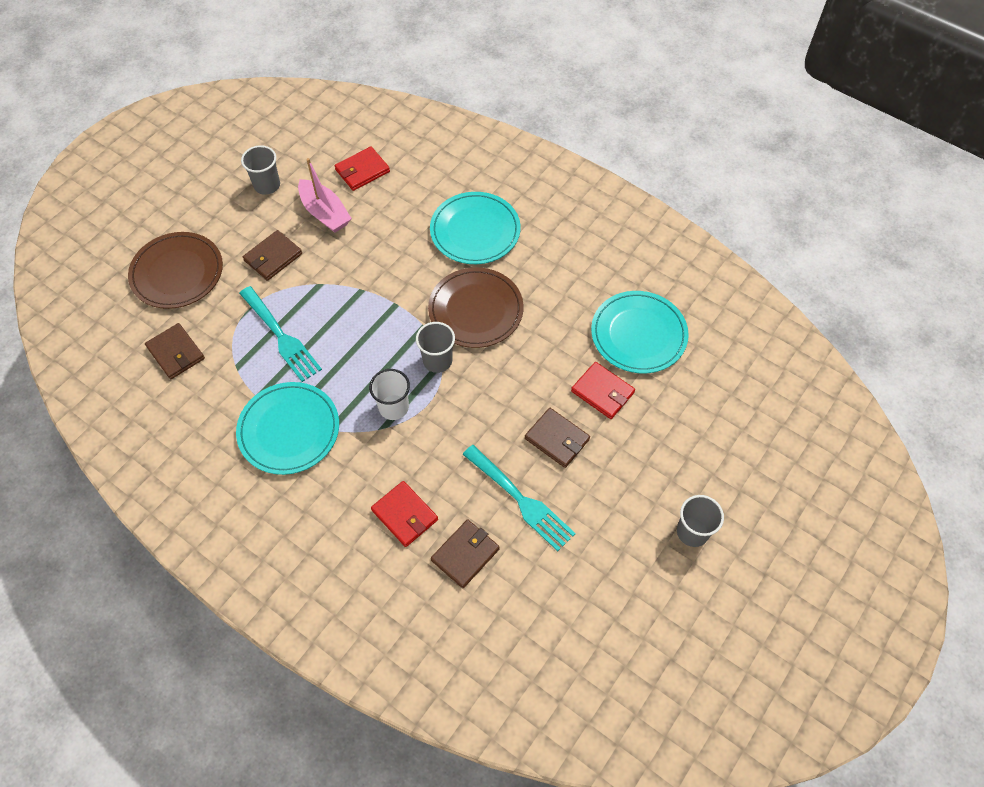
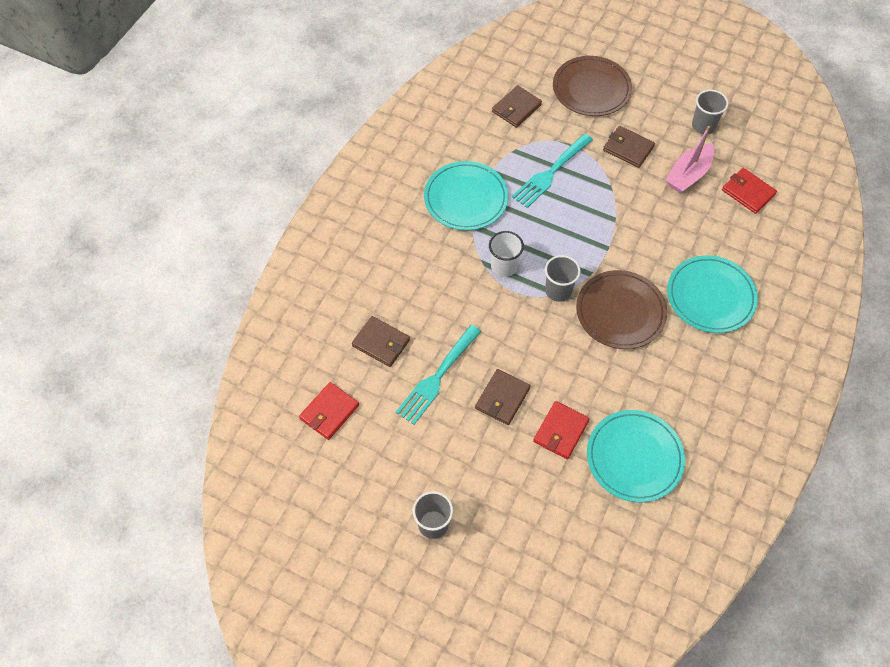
camera: 80 degrees right, 0 degrees up
(404, 515) = (407, 293): red wallet -> red wallet (329, 412)

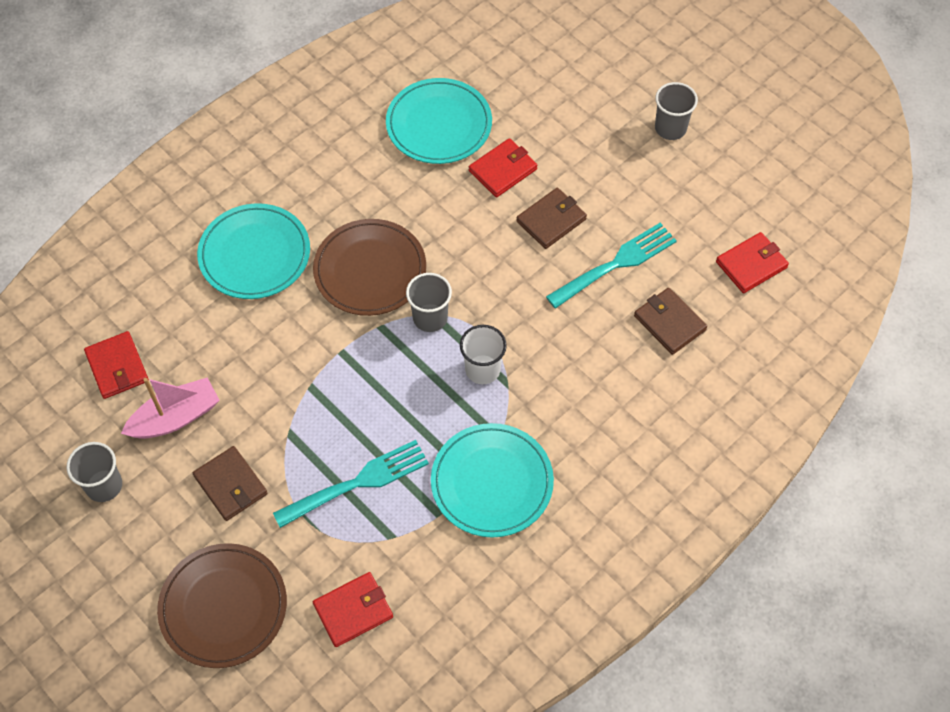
camera: 160 degrees left, 0 degrees up
(516, 108) = (353, 611): brown wallet -> red wallet

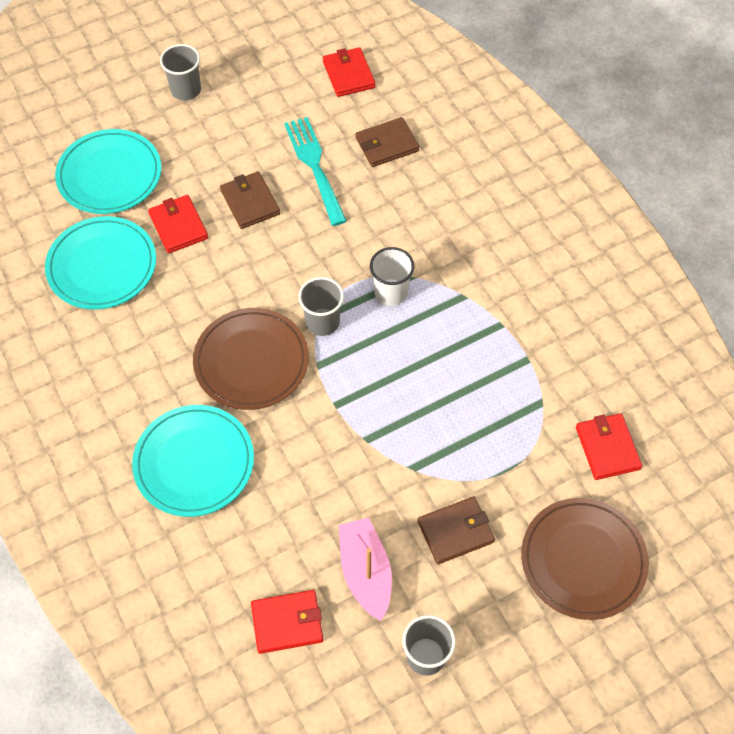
camera: 75 degrees left, 0 degrees up
(357, 483) = (481, 419): turquoise fork -> none
(492, 482) = (506, 311): turquoise plate -> turquoise plate (109, 175)

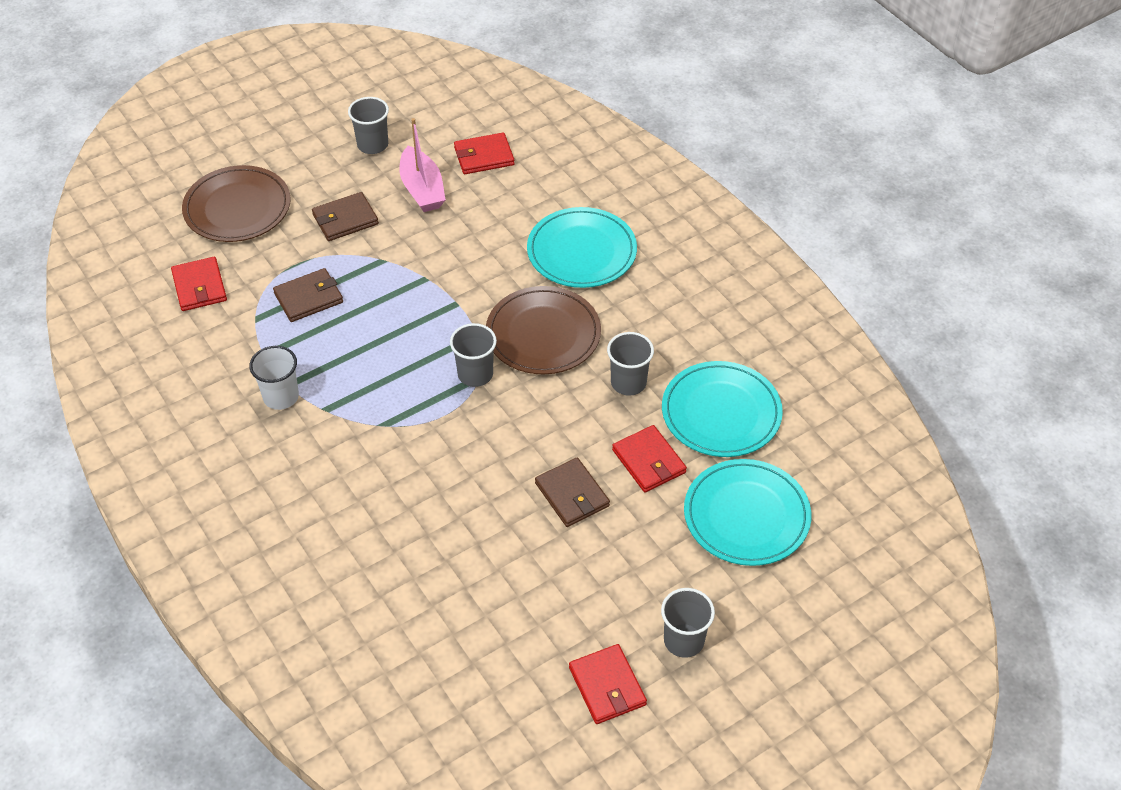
camera: 175 degrees right, 10 degrees down
(179, 302) = (628, 383): none -> grey cup
(315, 166) = (500, 545): turquoise fork -> none
(349, 74) = (467, 682): red wallet -> red wallet (607, 686)
(387, 144) = (412, 581): brown wallet -> brown wallet (308, 298)
(391, 292) = (404, 407): white cup -> white cup (281, 397)

